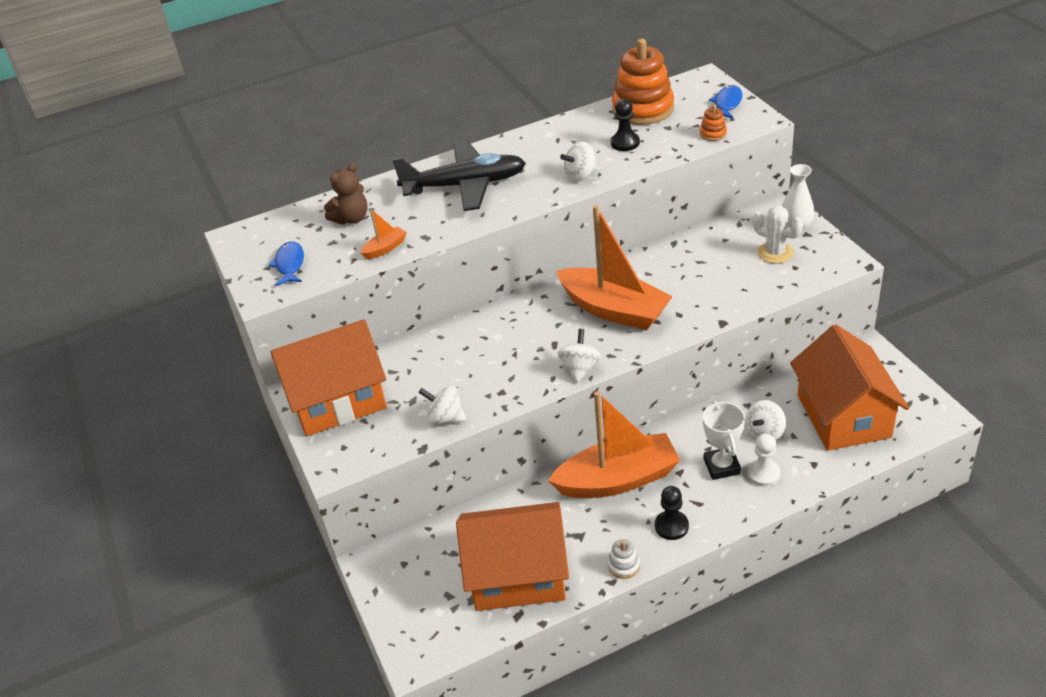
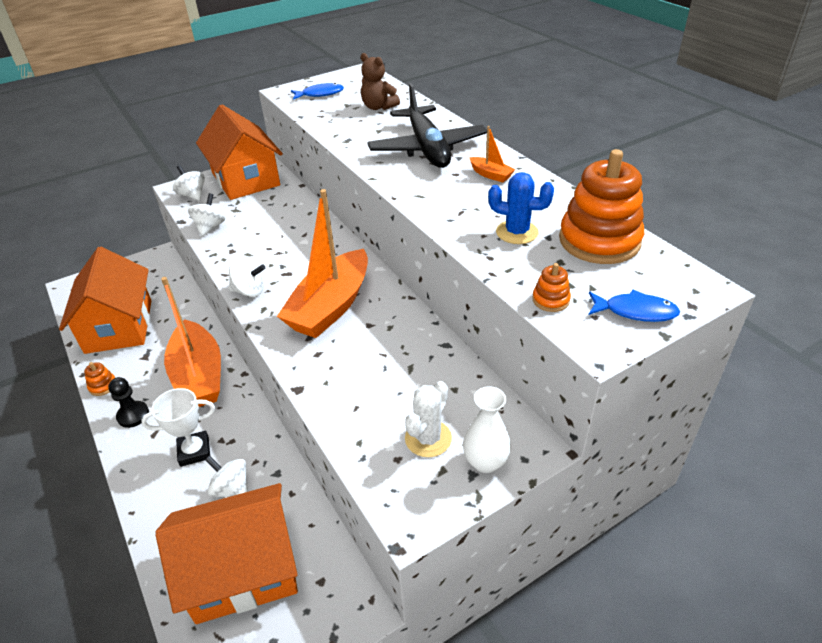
camera: 80 degrees right, 0 degrees up
(385, 248) = (333, 126): orange boat -> orange boat (490, 175)
(580, 175) = (446, 208): white spinning top -> white spinning top (192, 195)
(624, 565) = (103, 386): white stacking toy -> orange stacking toy
(625, 143) = (517, 232): black pawn -> blue cactus
(763, 474) = (175, 486): white pawn -> none

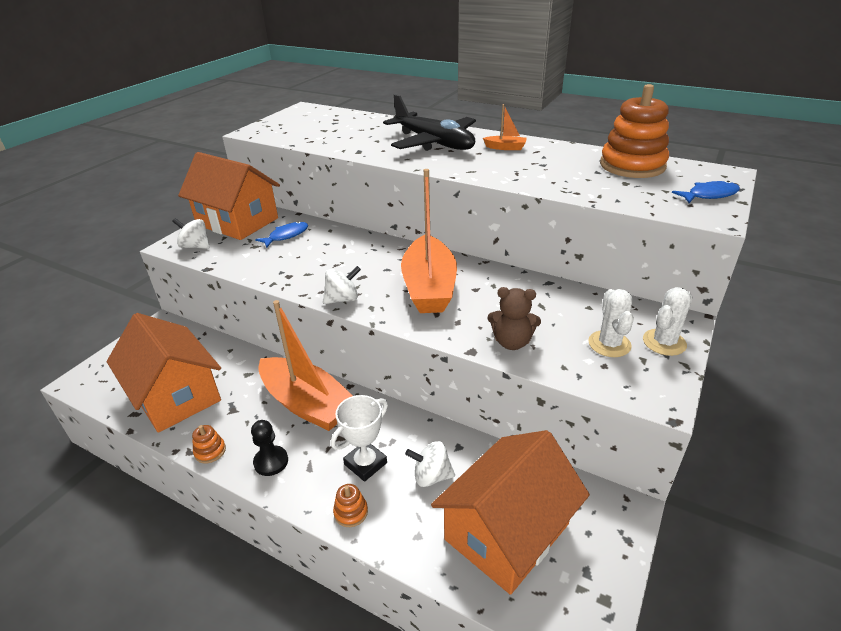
camera: 30 degrees left, 5 degrees down
(210, 227) = (244, 265): white spinning top -> none
(320, 94) = (288, 128): blue fish -> blue fish (286, 236)
(378, 107) = (354, 126): brown teddy bear -> brown teddy bear (512, 342)
(485, 462) = (664, 342): white vase -> white cactus
(517, 232) = (573, 174): blue cactus -> none
(550, 300) = (651, 204): orange stacking toy -> orange stacking toy (351, 512)

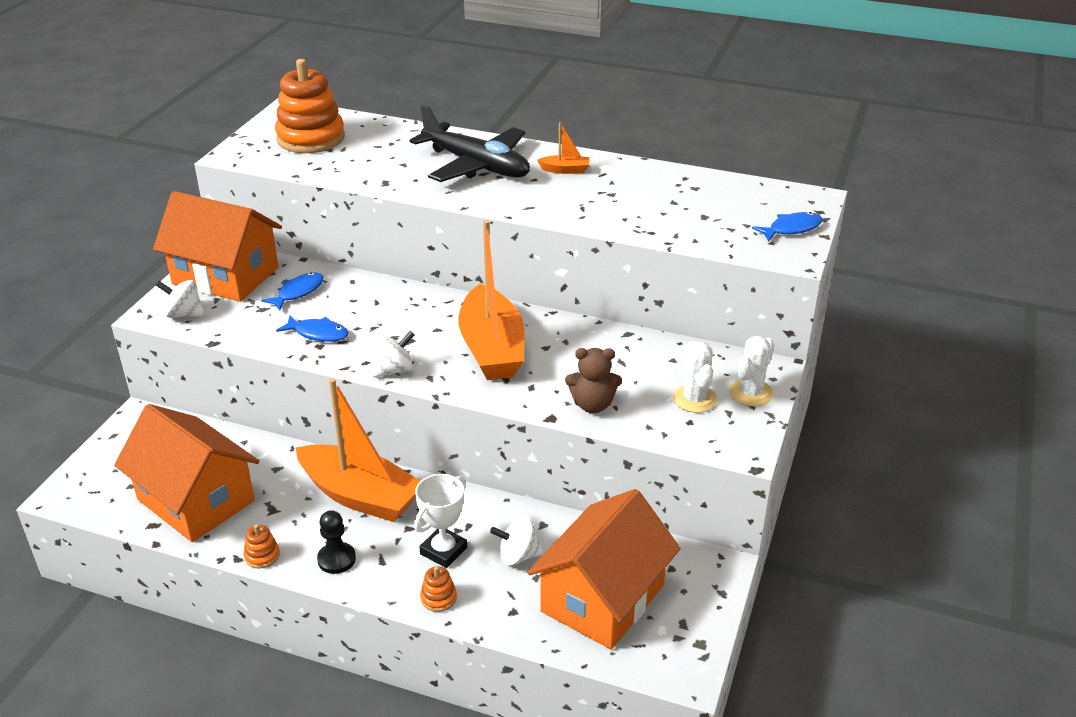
camera: 10 degrees left, 0 degrees up
(291, 266) = (318, 333): none -> blue fish
(632, 165) = (712, 191): orange stacking toy -> orange stacking toy (311, 138)

